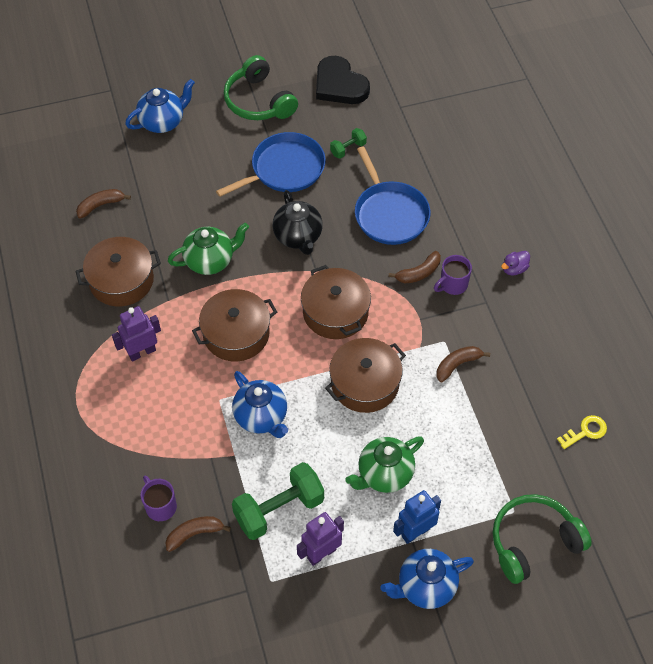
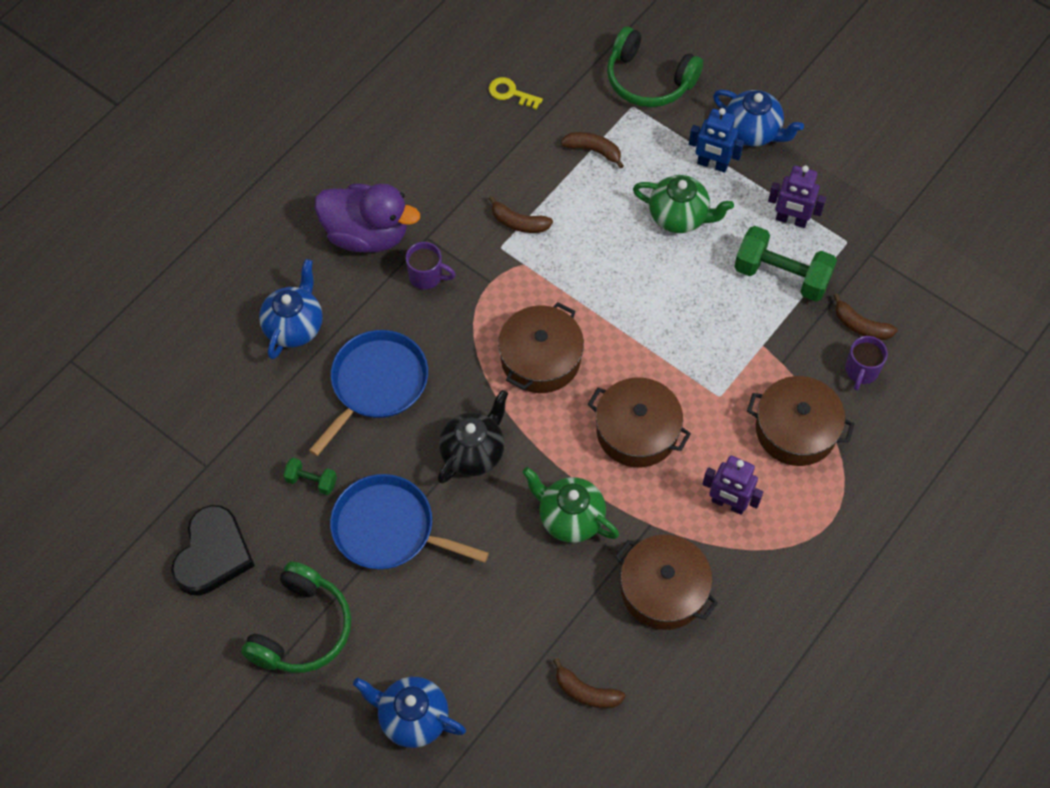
camera: 125 degrees left, 5 degrees up
(261, 417) = (707, 348): blue teapot -> blue teapot (294, 326)
(365, 383) = (600, 285): brown pot -> brown pot (796, 430)
(419, 273) = (435, 313): brown banana -> brown banana (593, 150)
(514, 269) = (367, 234): purple duck -> purple duck, size x2.50

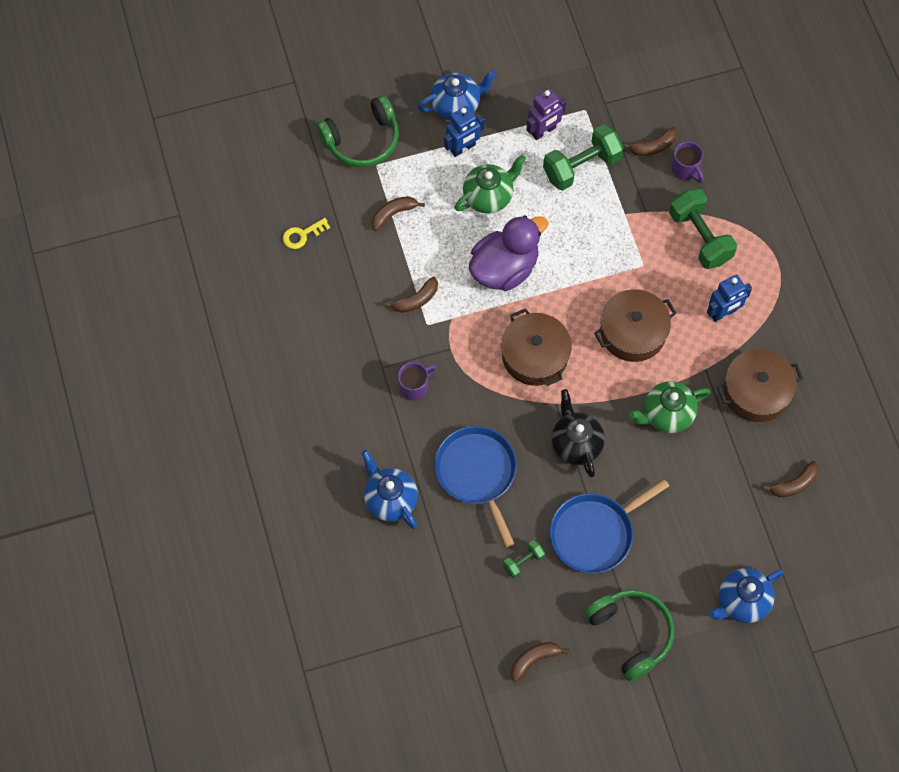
camera: 55 degrees left, 5 degrees up
(213, 554) = (534, 660): black heart -> brown banana
(367, 234) = (349, 405): purple duck -> purple duck (504, 268)
(728, 504) = (723, 313): purple robot -> blue robot
(796, 430) = (700, 237): brown pot -> green dumbbell

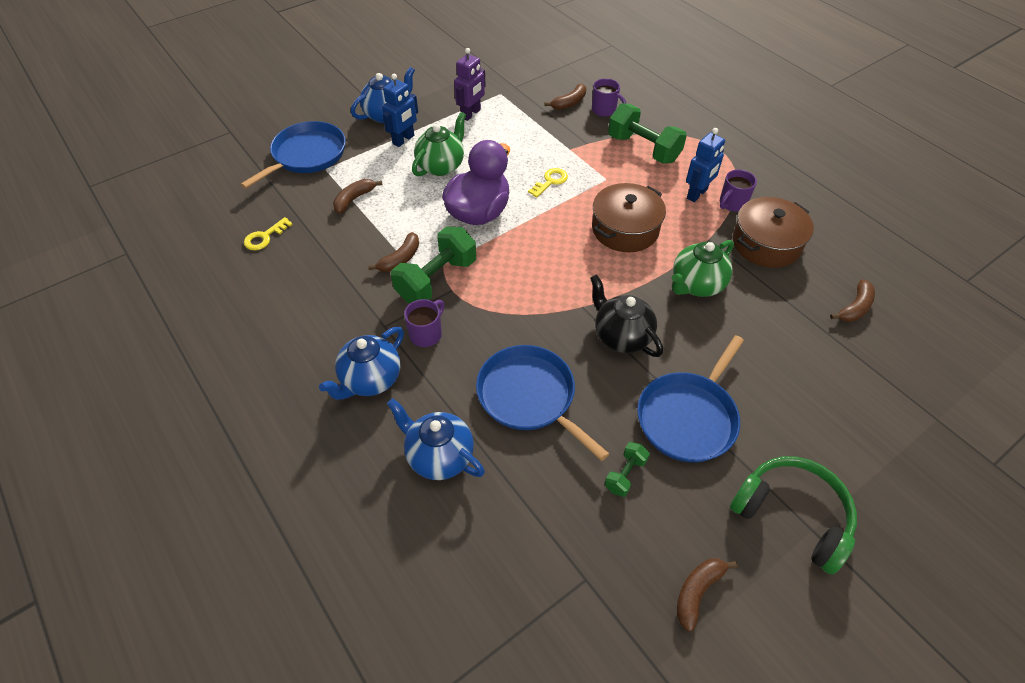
camera: 20 degrees left, 15 degrees down
(362, 140) = (306, 155): green headphones -> blue pan
(535, 356) = (541, 272): brown pot -> none
(581, 166) = (515, 128): green dumbbell -> green dumbbell (436, 280)
(587, 251) = (550, 181): none -> yellow key
(742, 601) = (885, 436): blue teapot -> blue teapot (370, 380)
(751, 335) = (732, 204): none -> purple mug

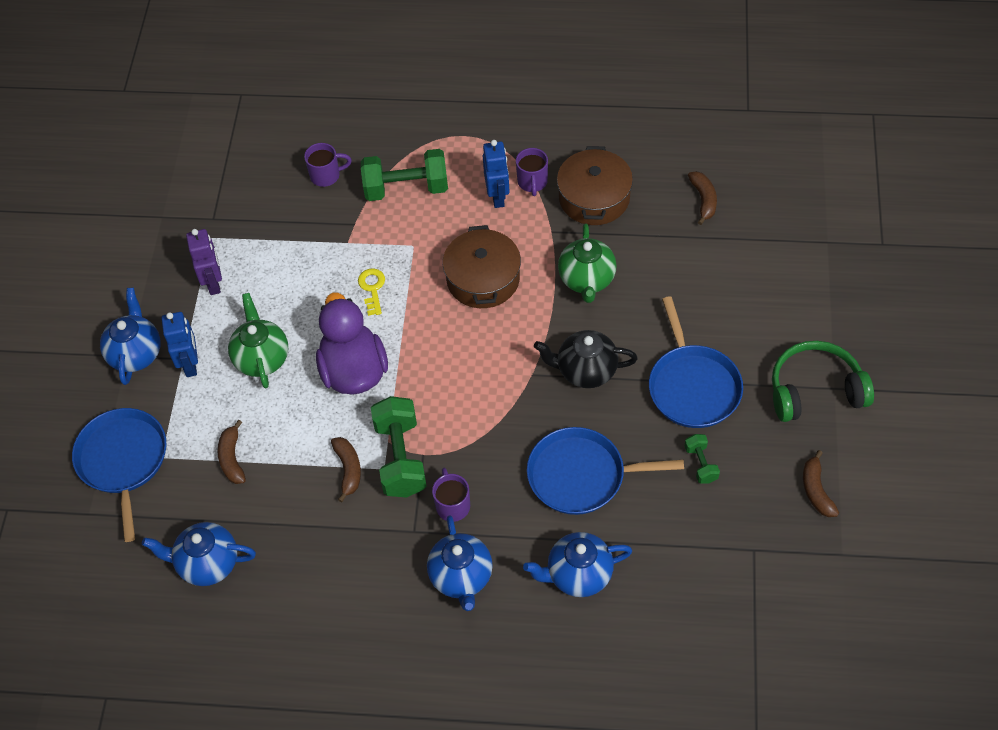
camera: 45 degrees left, 5 degrees up
(265, 237) = (207, 563): yellow key -> blue teapot
(569, 103) = (286, 194): brown banana -> none

